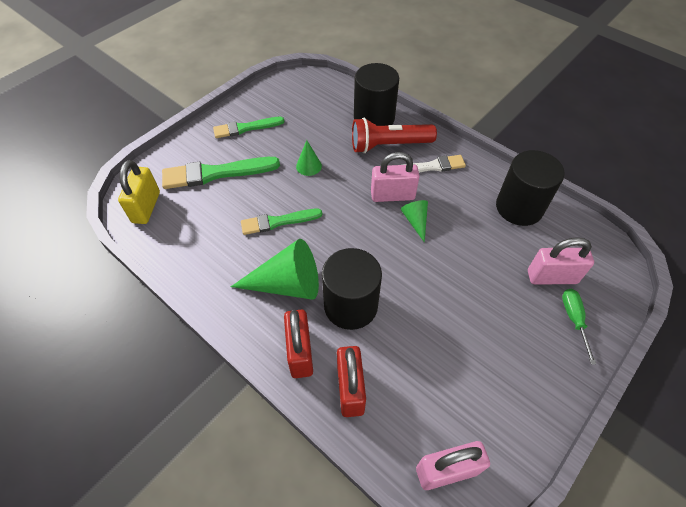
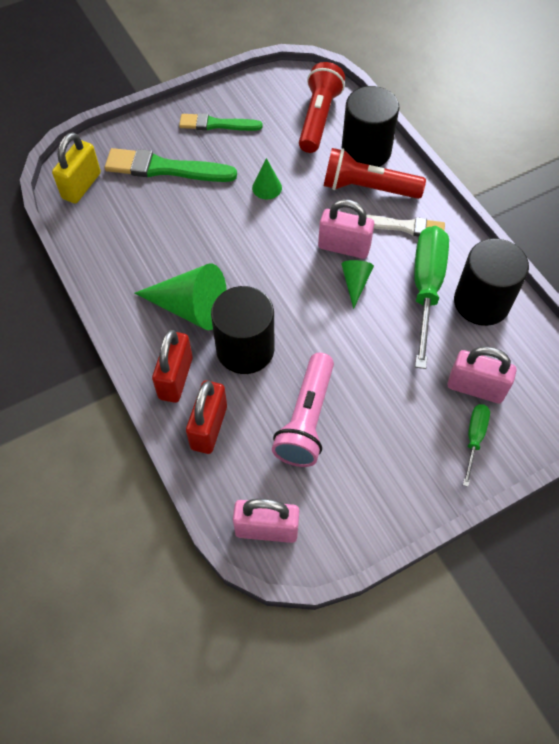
camera: 20 degrees right, 5 degrees up
(278, 222) = (208, 240): green brush -> none
(326, 104) = (318, 118): none -> red flashlight
(432, 351) = (306, 419): none -> pink flashlight
(472, 209) = (426, 288): none -> green screwdriver

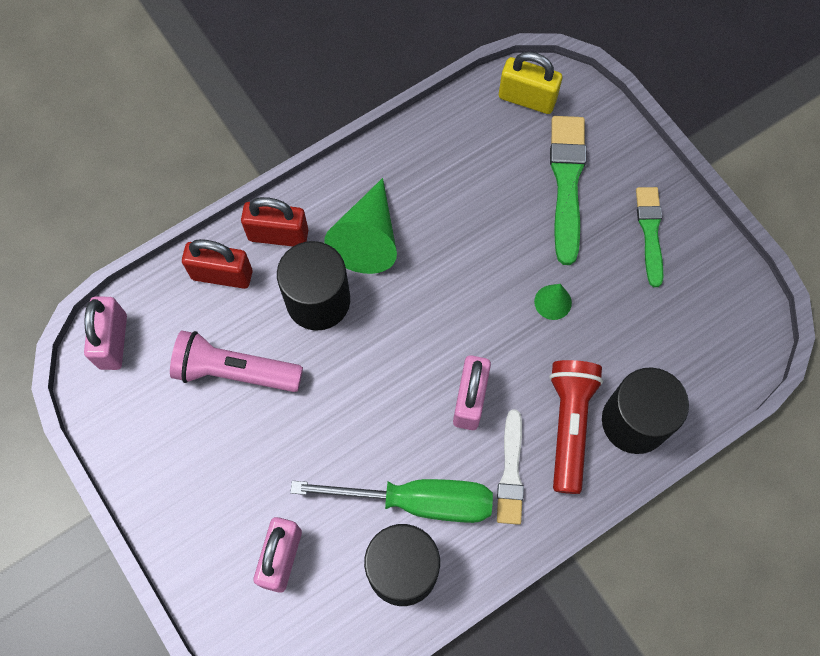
camera: 85 degrees right, 10 degrees up
(318, 118) = (683, 356): red flashlight -> none
(355, 283) = (417, 415): green cone -> none
(474, 438) = (217, 554): green screwdriver -> none

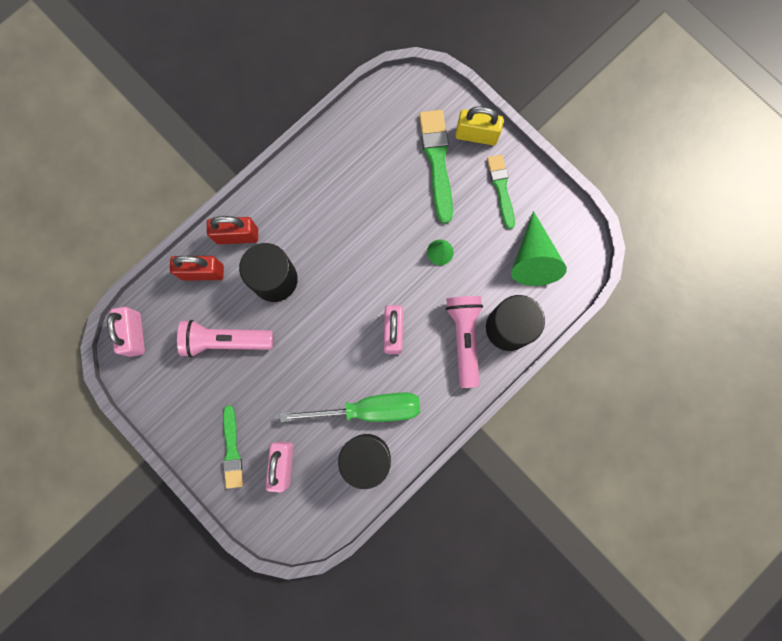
camera: 10 degrees left, 10 degrees up
(213, 524) = (232, 450): none -> green brush
(367, 238) = (301, 227): green cone -> green cone (533, 258)
(511, 472) = (429, 378): white brush -> none
(527, 99) = (399, 101): yellow padlock -> yellow padlock (476, 135)
(569, 425) = (464, 338): red flashlight -> pink flashlight

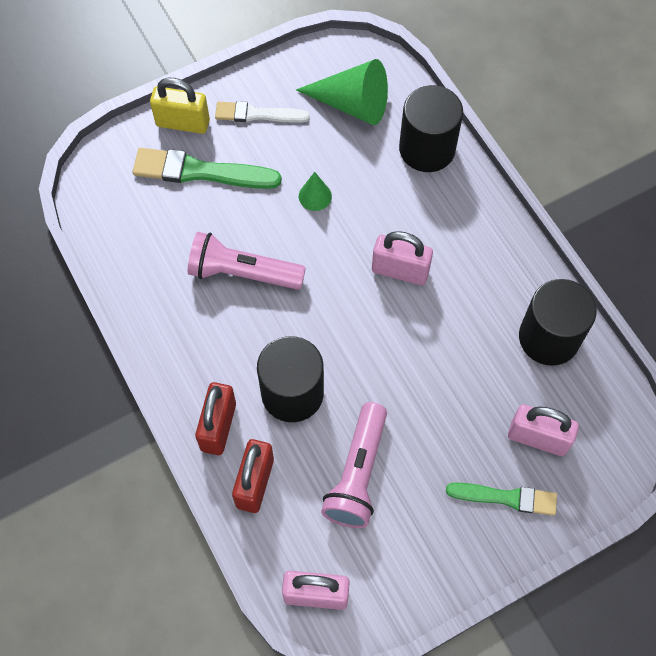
camera: 75 degrees left, 15 degrees down
(368, 409) = (489, 321): green screwdriver -> none
(464, 338) = (428, 197): pink flashlight -> pink flashlight (243, 273)
(476, 135) = (183, 123): yellow padlock -> yellow padlock turned 75 degrees clockwise
(501, 189) = (258, 114): green brush -> white brush

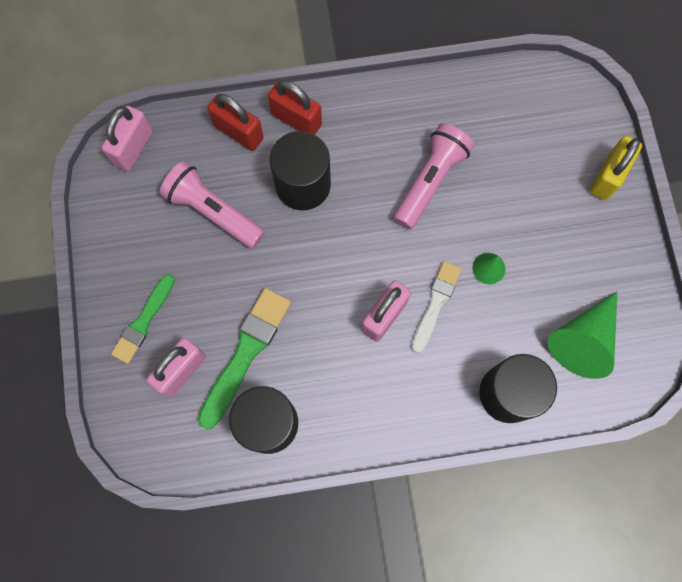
camera: 110 degrees right, 10 degrees up
(201, 171) = (548, 177): green brush -> green brush (245, 353)
(258, 114) = (597, 247): white brush -> white brush (435, 304)

